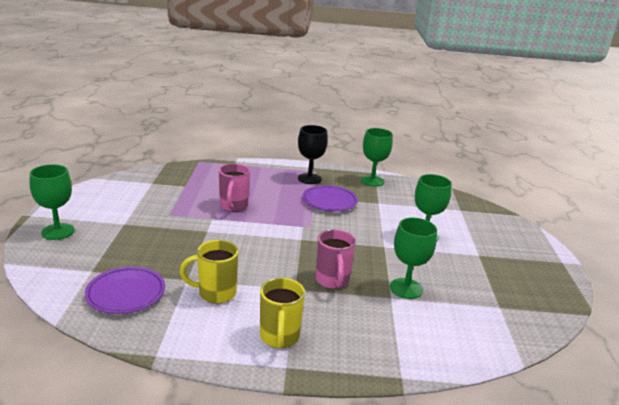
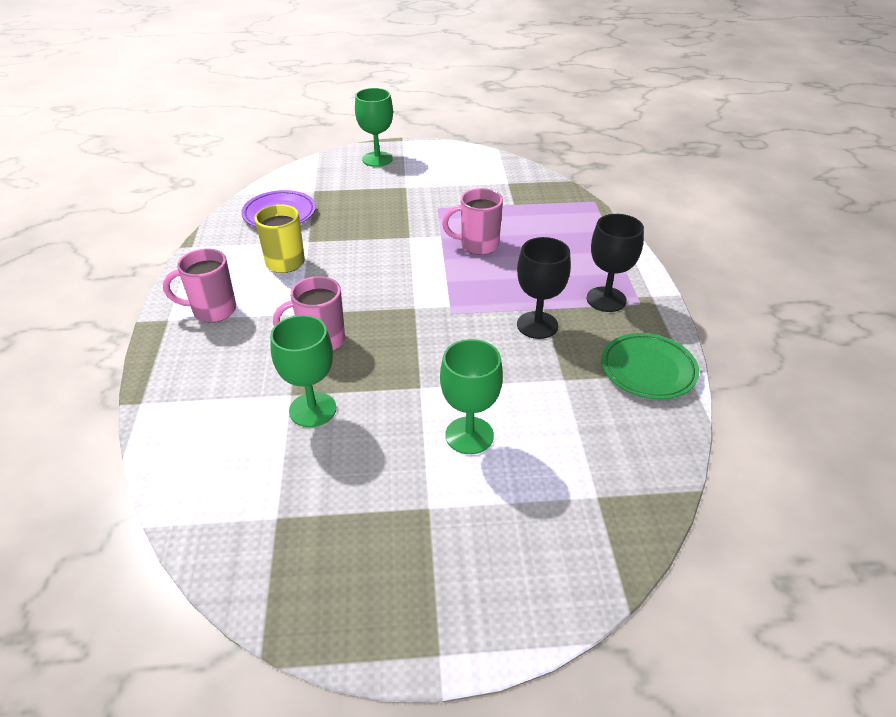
camera: 85 degrees right, 15 degrees up
(279, 337) = (212, 310): yellow mug -> pink mug
(329, 201) = (537, 325): purple plate -> black goblet
(372, 181) = (648, 370): green goblet -> green plate

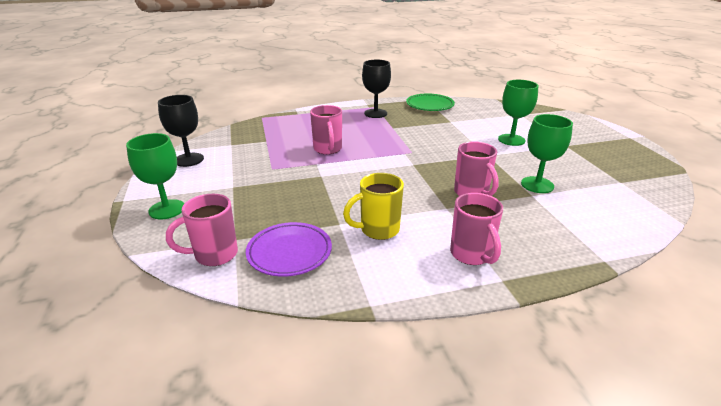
camera: 100 degrees left, 10 degrees down
(297, 182) = (214, 255): none -> pink mug
(537, 325) = (409, 128): black goblet -> black goblet (189, 160)

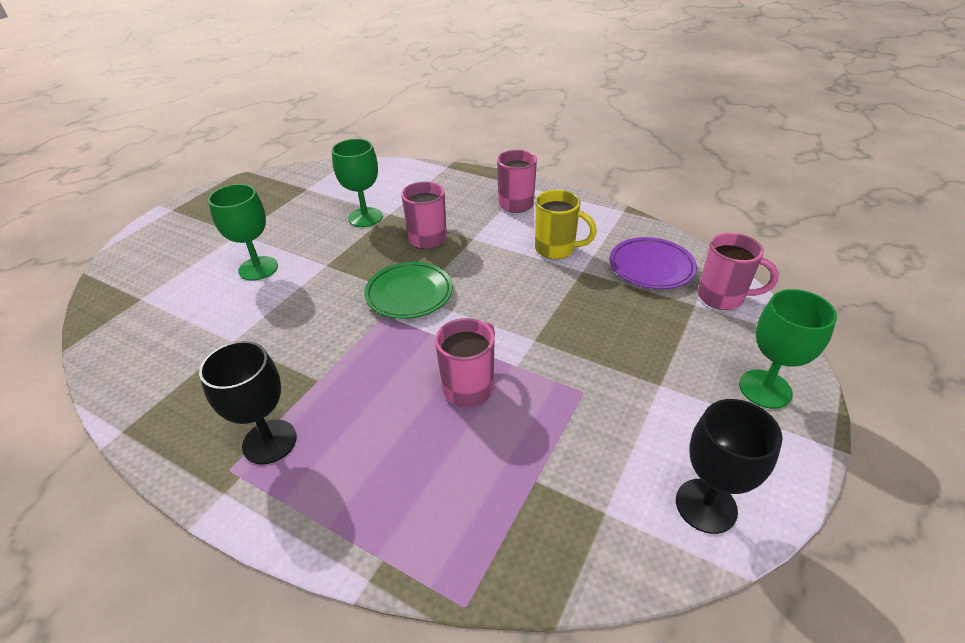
camera: 135 degrees left, 10 degrees up
(429, 105) = (164, 402): green plate -> green plate (409, 294)

